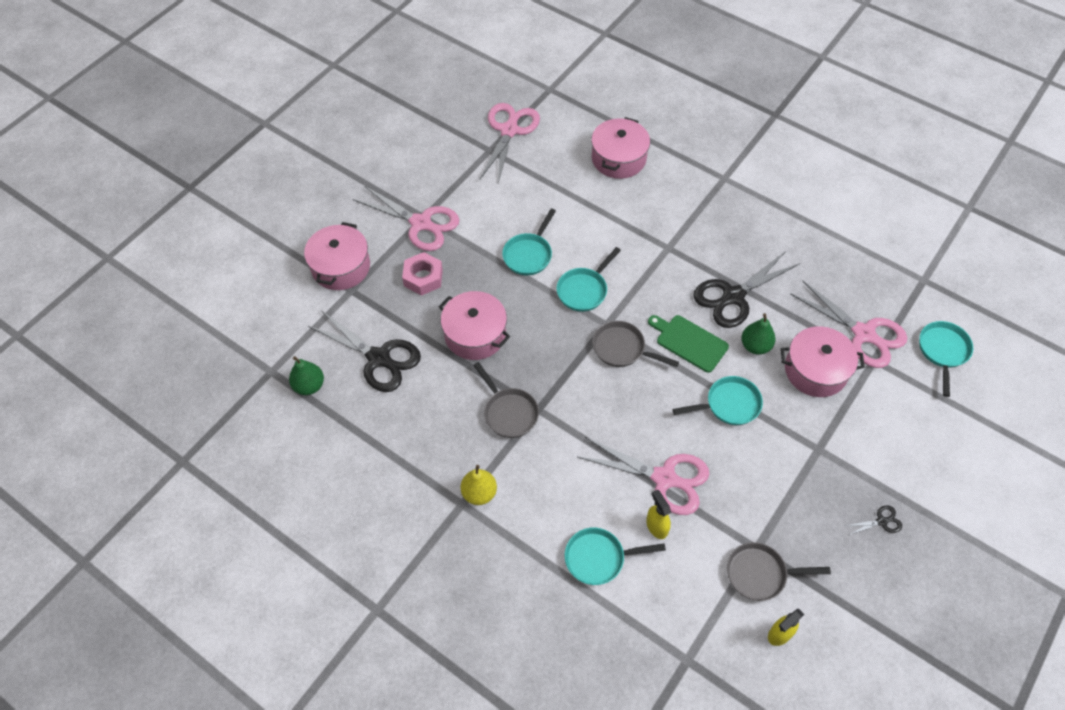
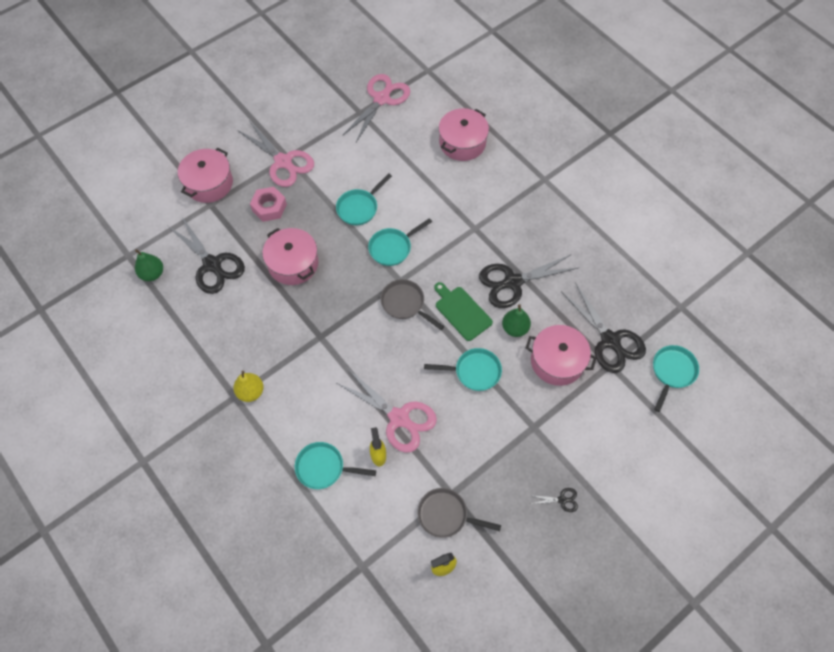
camera: 15 degrees right, 5 degrees up
(508, 412) = (296, 333): grey pan -> none
(863, 334) = (610, 340): pink scissors -> black scissors

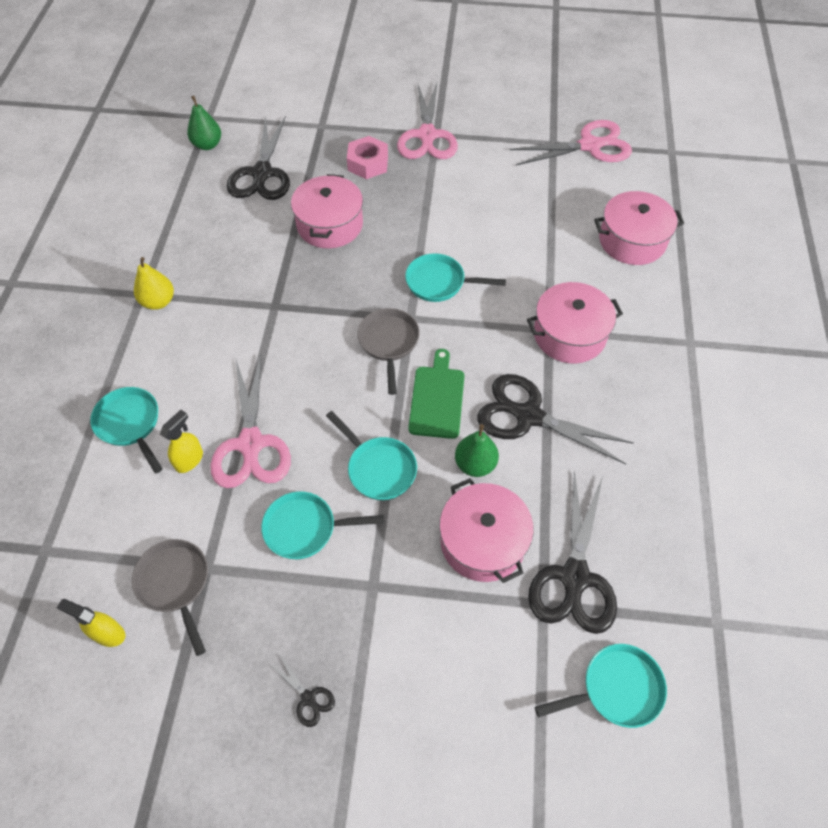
camera: 45 degrees right, 5 degrees down
(209, 183) = (341, 109): pink pot -> pink pot (569, 334)
(359, 207) = (451, 223): turquoise pan -> turquoise pan (305, 528)

